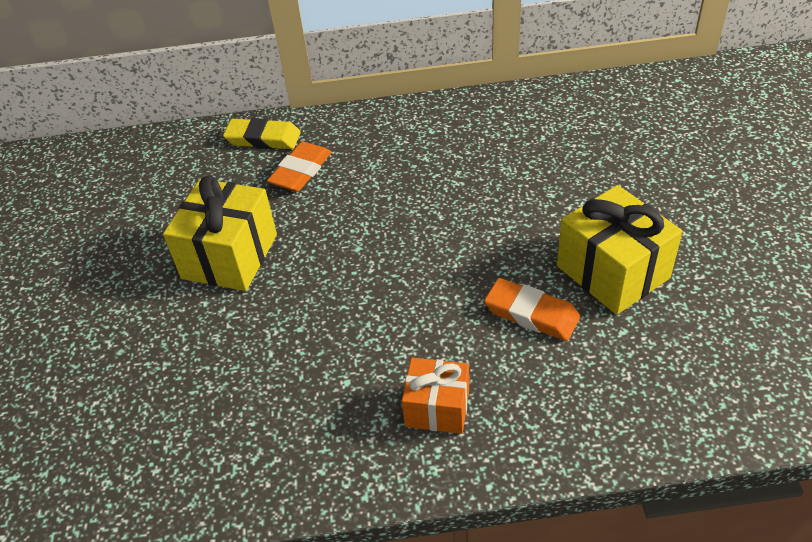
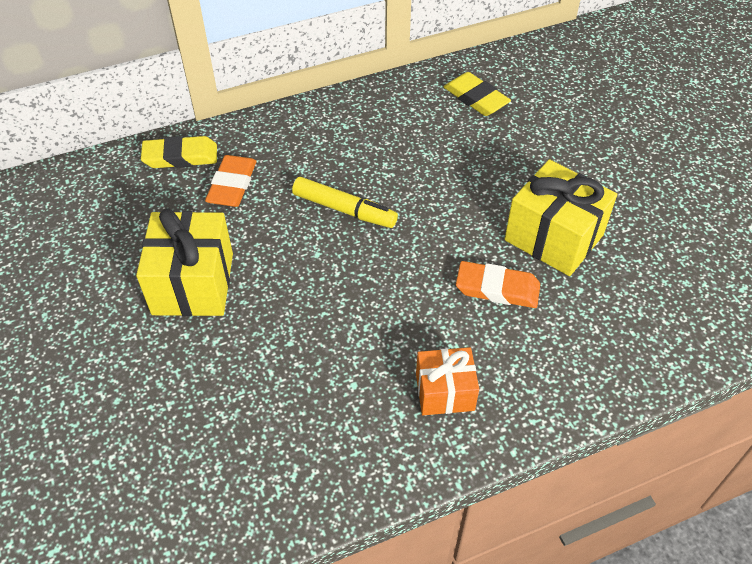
camera: 20 degrees left, 5 degrees up
(400, 210) = (344, 209): none -> yellow marker
(576, 120) = (476, 98): none -> yellow eraser

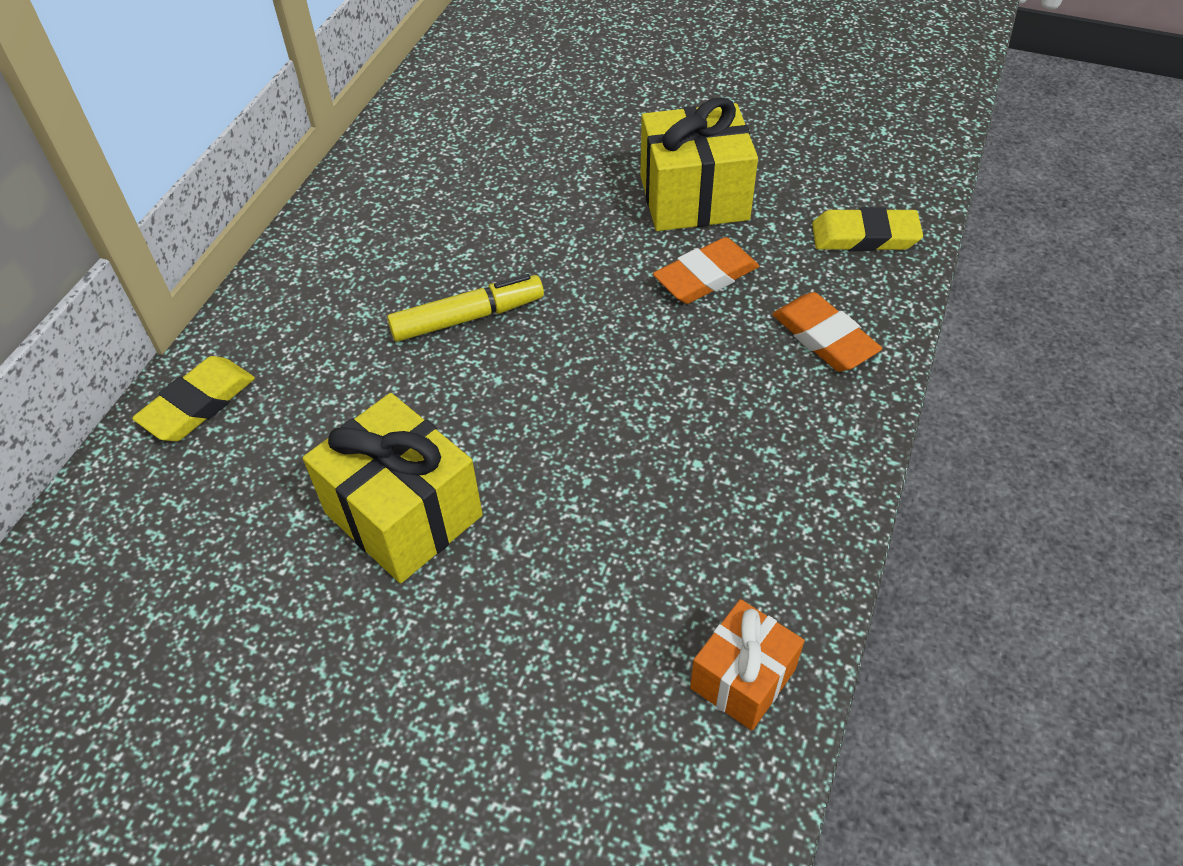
camera: 45 degrees left, 0 degrees up
(232, 185) = (307, 385): orange eraser -> orange eraser (824, 337)
(445, 392) = (781, 398): orange gift -> orange gift (743, 678)
(476, 98) = (458, 124): yellow eraser -> yellow eraser (864, 236)

